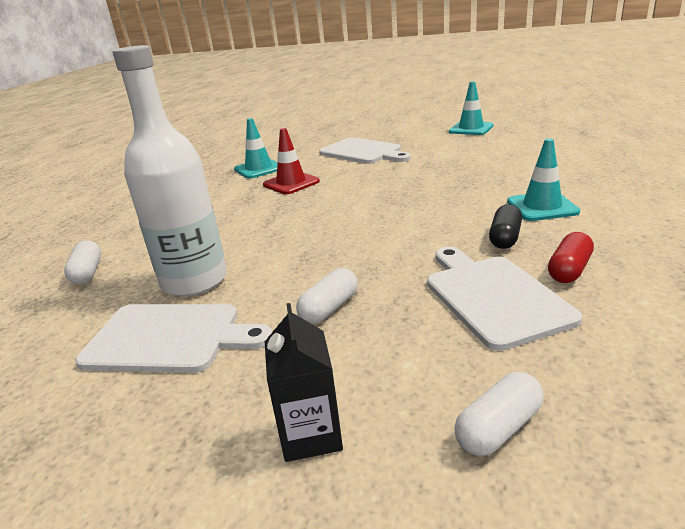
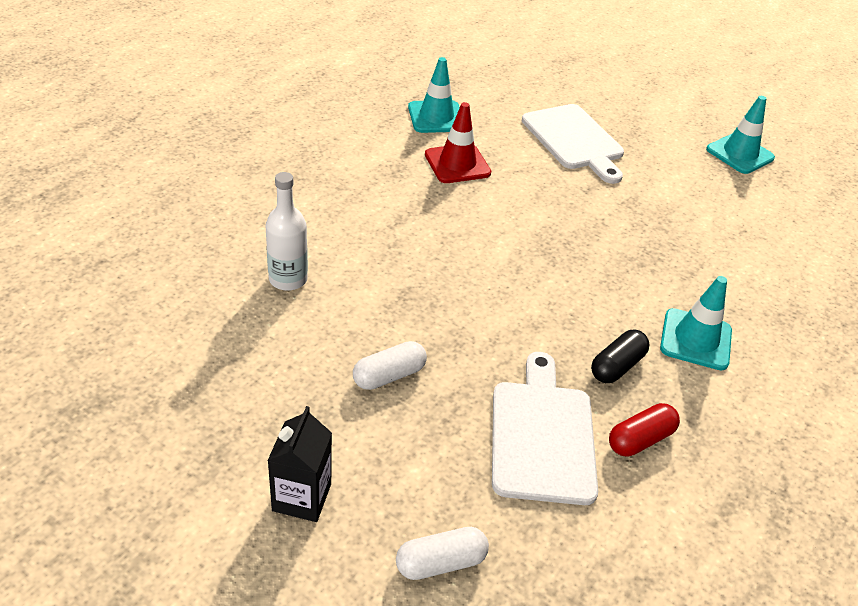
camera: 15 degrees right, 15 degrees up
(88, 273) = (196, 218): white capsule -> none
(169, 338) = (238, 343): white cutting board -> none
(194, 281) = (288, 279): white bottle -> white bottle, size x0.56

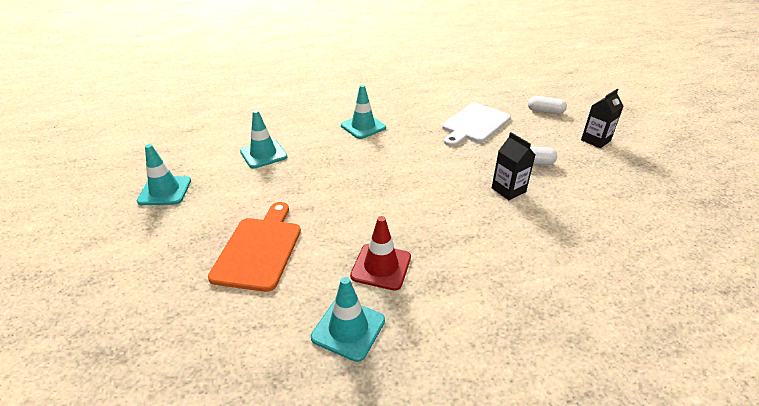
camera: 140 degrees left, 5 degrees down
(288, 279) = (573, 227): white bottle -> none
(395, 304) = (508, 190): none -> black carton
(574, 140) = (259, 249): white cutting board -> orange cutting board
(617, 366) = (414, 131): black capsule -> none
(640, 439) = (433, 112): red capsule -> none
(734, 232) = (263, 154): none -> turquoise traffic cone

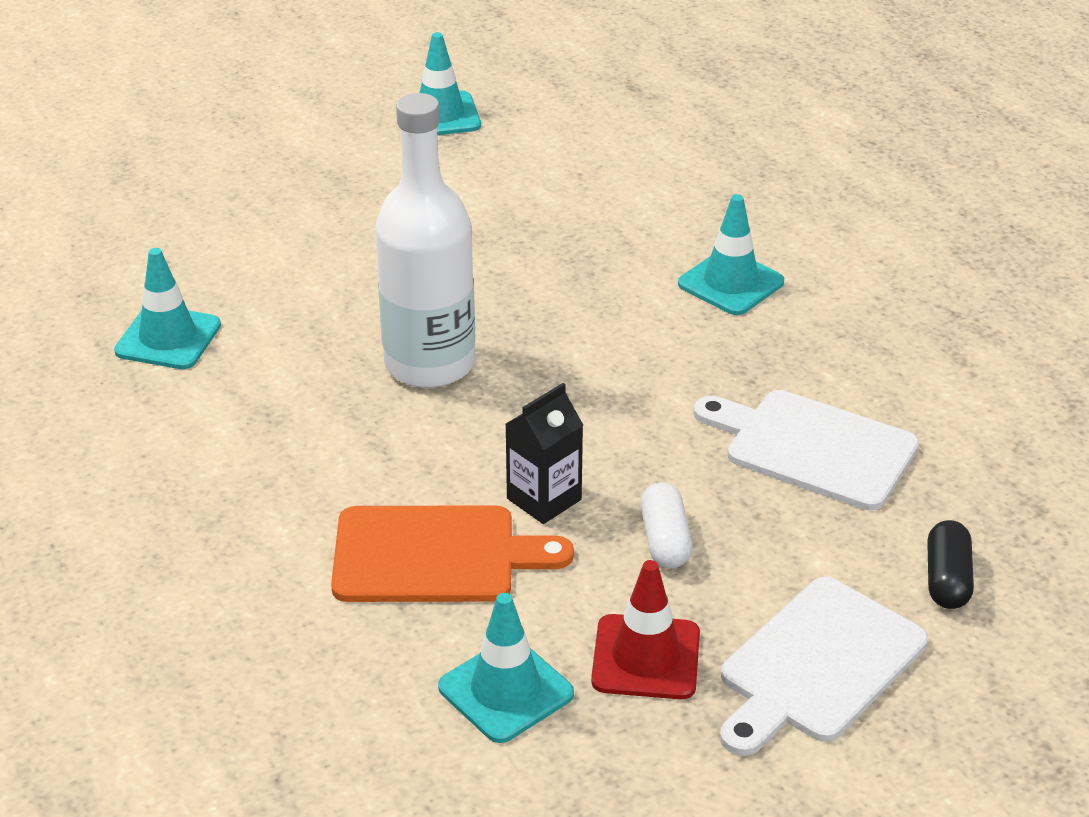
camera: 80 degrees right, 0 degrees up
(259, 249) = (316, 233): orange cutting board -> orange cutting board (434, 555)
(263, 154) = (578, 182): turquoise traffic cone -> turquoise traffic cone (506, 690)
(381, 266) = (294, 354): red traffic cone -> red traffic cone (646, 657)
(402, 215) = (429, 364): none -> white bottle
(545, 111) = (947, 579): white capsule -> black capsule
(595, 140) = (818, 665): black carton -> white cutting board

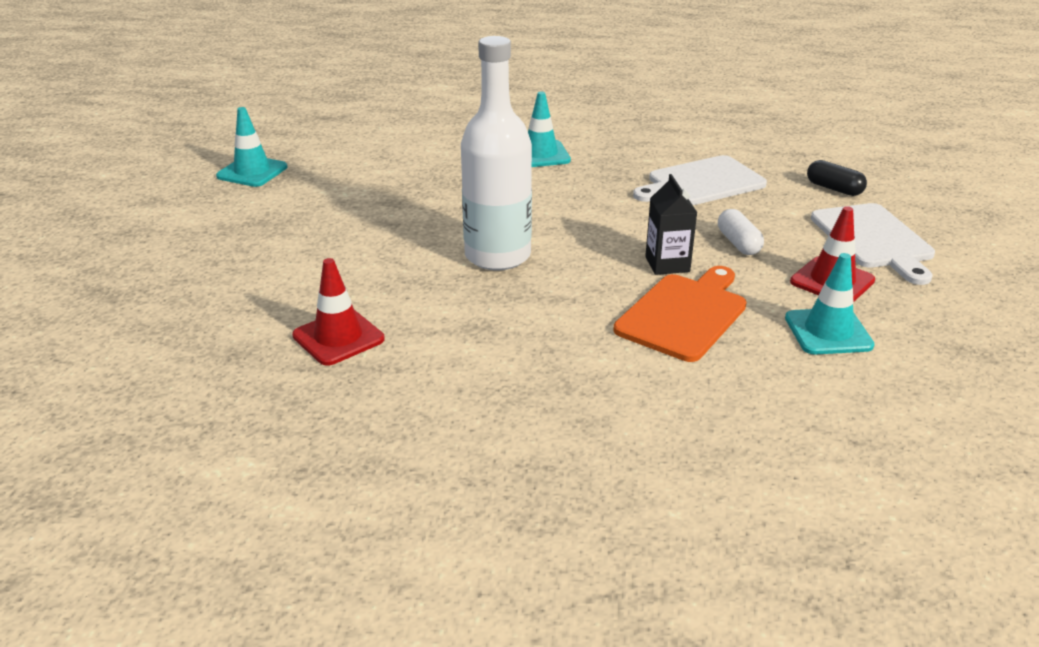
camera: 55 degrees left, 5 degrees down
(168, 338) = (338, 337): turquoise traffic cone -> red traffic cone
(665, 540) = (738, 243): white capsule -> white capsule turned 45 degrees clockwise

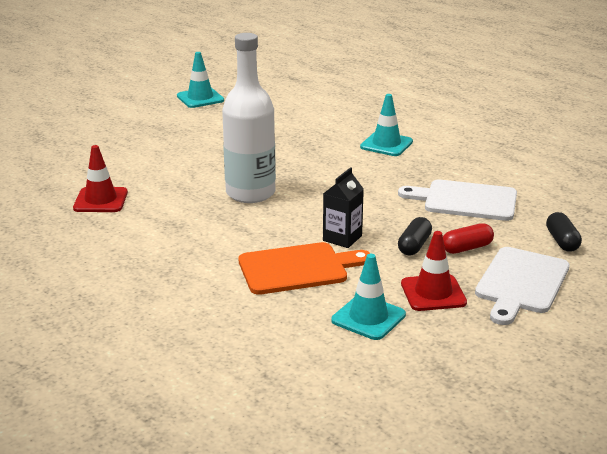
camera: 40 degrees right, 5 degrees down
(738, 243) = (414, 246): white capsule -> black capsule
(780, 226) = (466, 248): none -> red capsule

